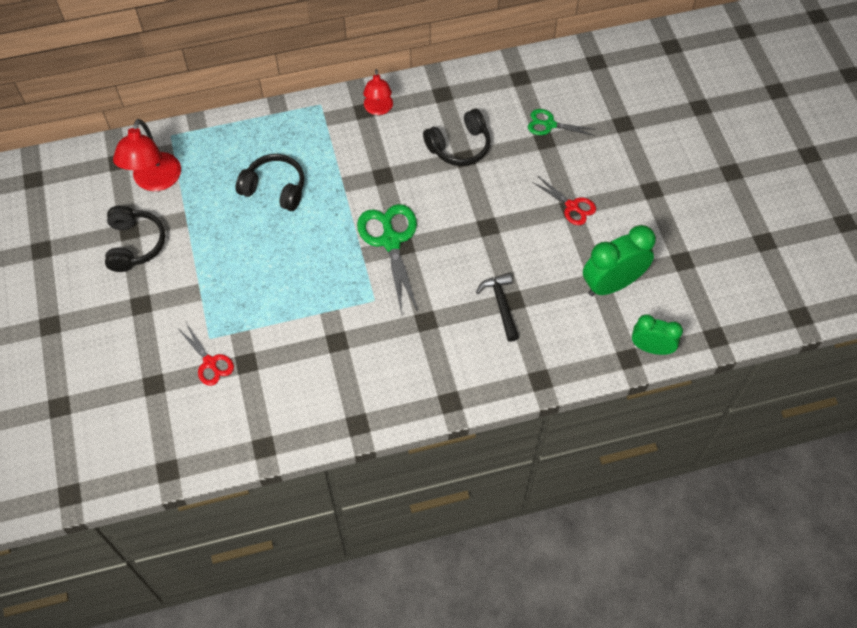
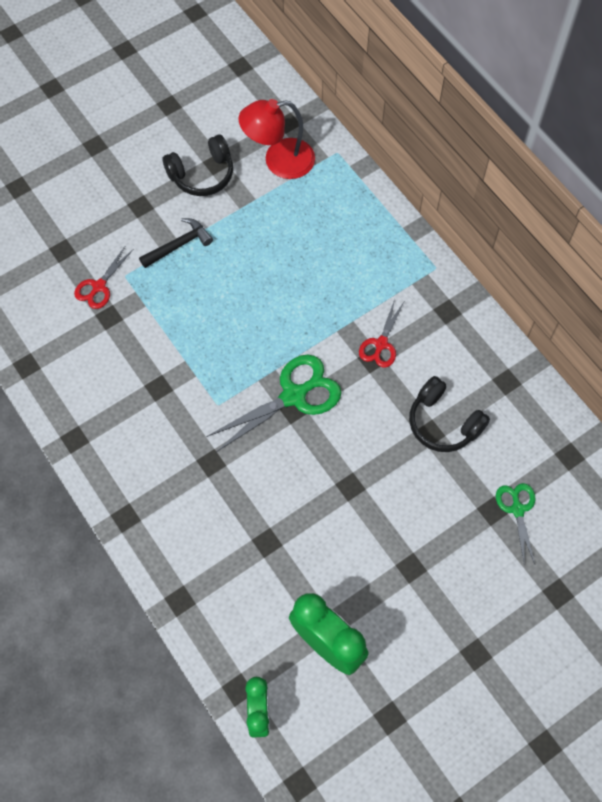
camera: 70 degrees right, 5 degrees up
(275, 188) = (313, 266): black headphones -> none
(378, 109) = (456, 325): red lamp -> none
(501, 305) = (256, 531): black hammer -> black hammer (179, 245)
(572, 206) = (414, 568): red scissors -> red scissors (381, 344)

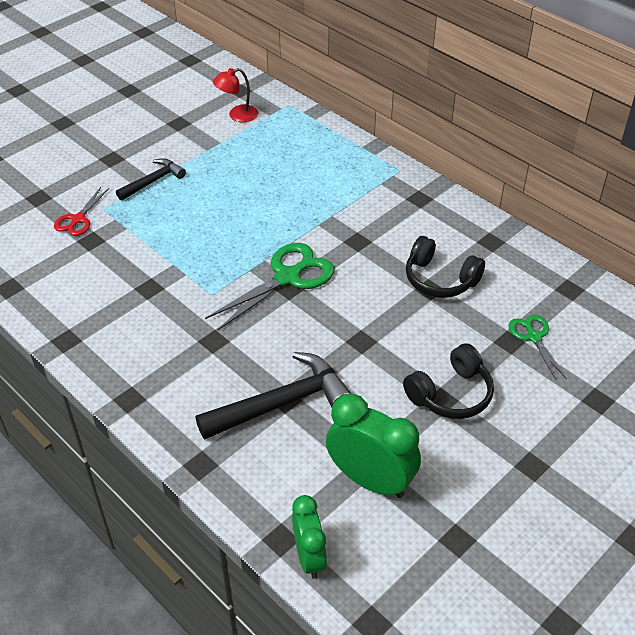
camera: 10 degrees left, 20 degrees down
(202, 174) = (167, 131): black headphones -> black headphones (451, 394)
(262, 546) = (282, 403): none -> black hammer
(279, 161) = (237, 115): red lamp -> red lamp, size x0.64
(381, 344) = (363, 229): red scissors -> none

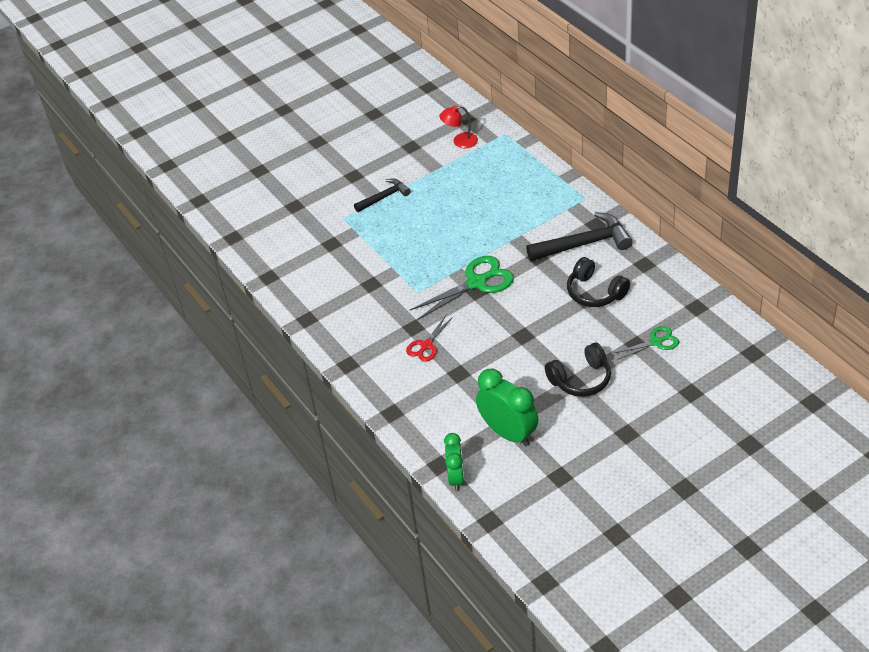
camera: 15 degrees right, 0 degrees up
(78, 219) = (323, 226): red scissors -> red scissors (426, 345)
(282, 403) = (455, 376): black hammer -> black hammer (584, 244)
(534, 337) = (656, 342): green scissors -> green scissors turned 75 degrees clockwise

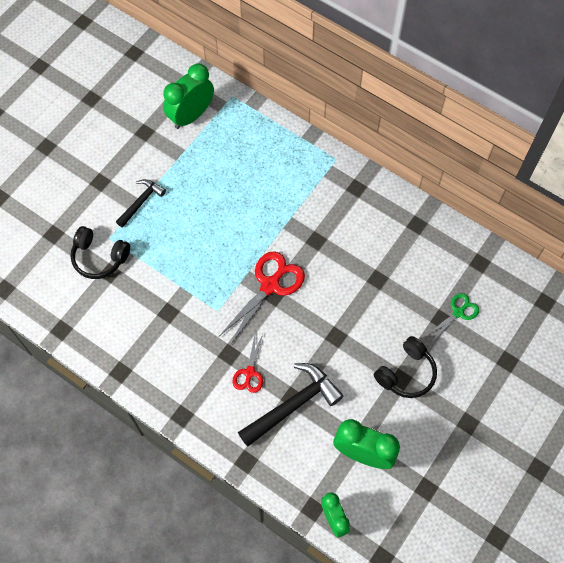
camera: 25 degrees left, 20 degrees up
(460, 142) = (191, 116): red lamp -> green clock
(476, 283) = (270, 285): green scissors -> red scissors
(584, 244) = (354, 214): black hammer -> black hammer (293, 405)
(595, 292) = (384, 269): black headphones -> black headphones (99, 257)

